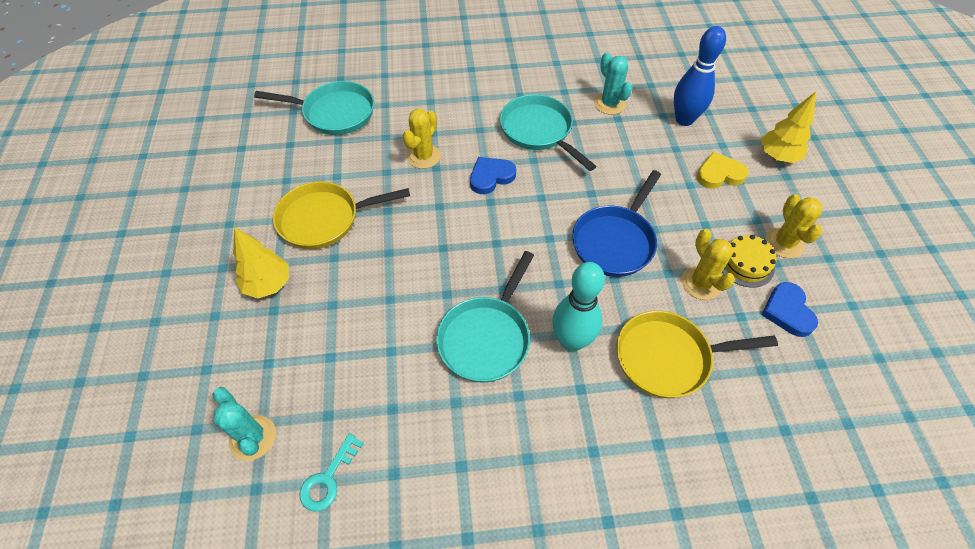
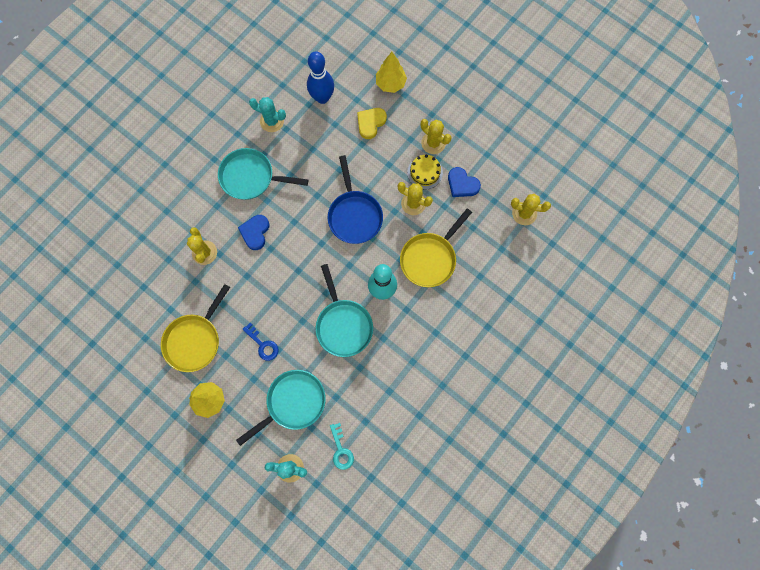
camera: 45 degrees left, 20 degrees up
(334, 113) = (118, 270): turquoise pan -> turquoise pan (293, 402)
(380, 280) = (263, 344): none -> blue key
(858, 414) = (524, 213): none -> yellow cactus

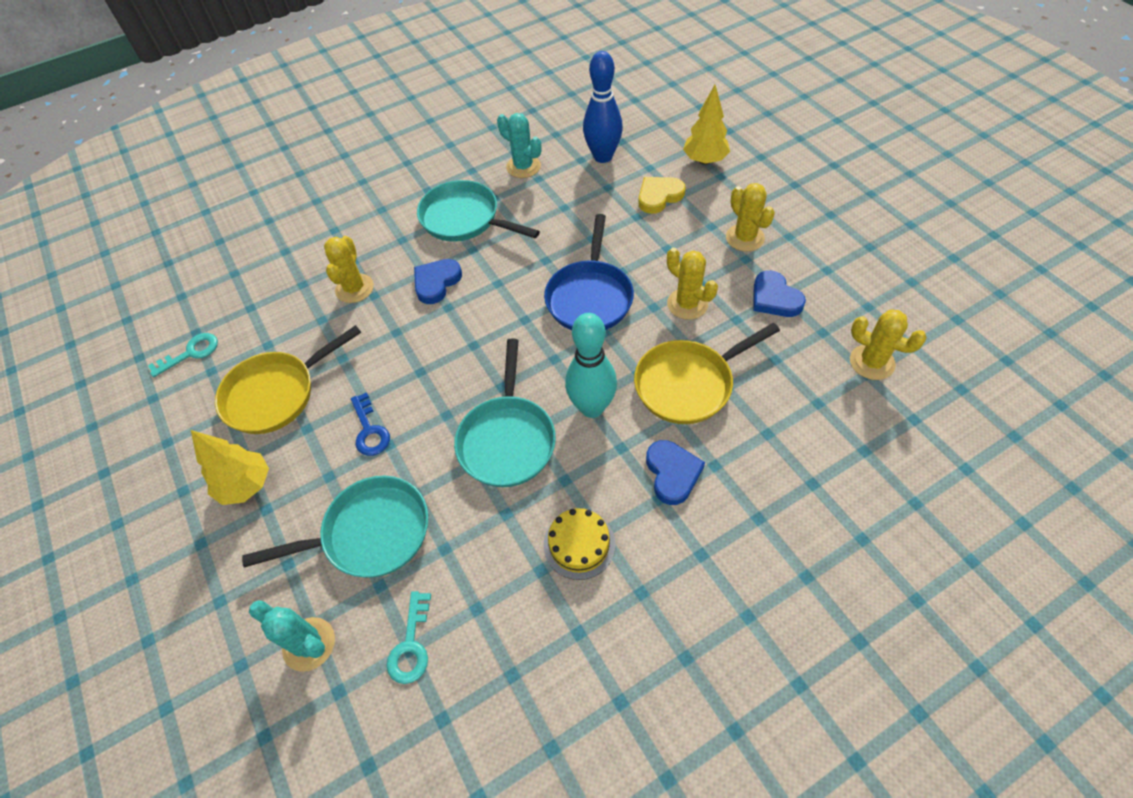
camera: 25 degrees right, 20 degrees down
(124, 330) = (190, 353): none -> turquoise key
(425, 172) = (719, 270): yellow cake -> yellow cake (579, 544)
(438, 316) = (672, 473): none -> blue heart

